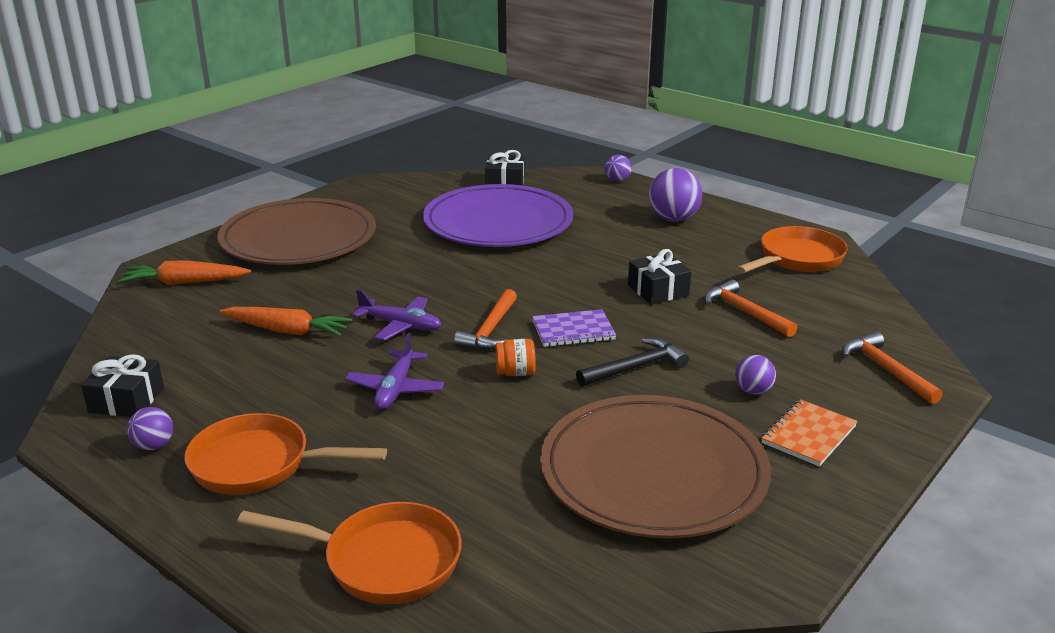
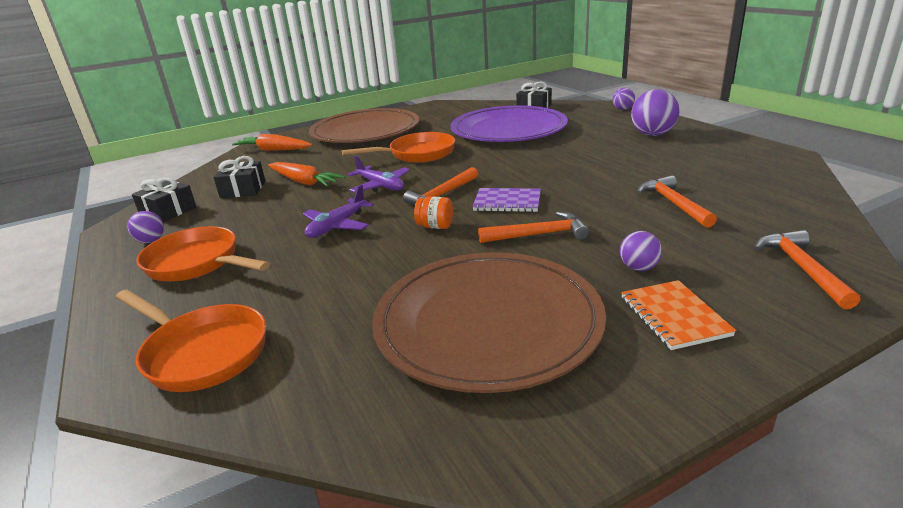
camera: 25 degrees right, 0 degrees up
(636, 367) = (539, 234): black hammer -> orange hammer
(658, 290) = (602, 181): black gift -> black gift (243, 189)
(797, 259) = (753, 168): orange pan -> orange pan (417, 154)
(808, 435) = (674, 316): orange notebook -> orange notebook turned 75 degrees counterclockwise

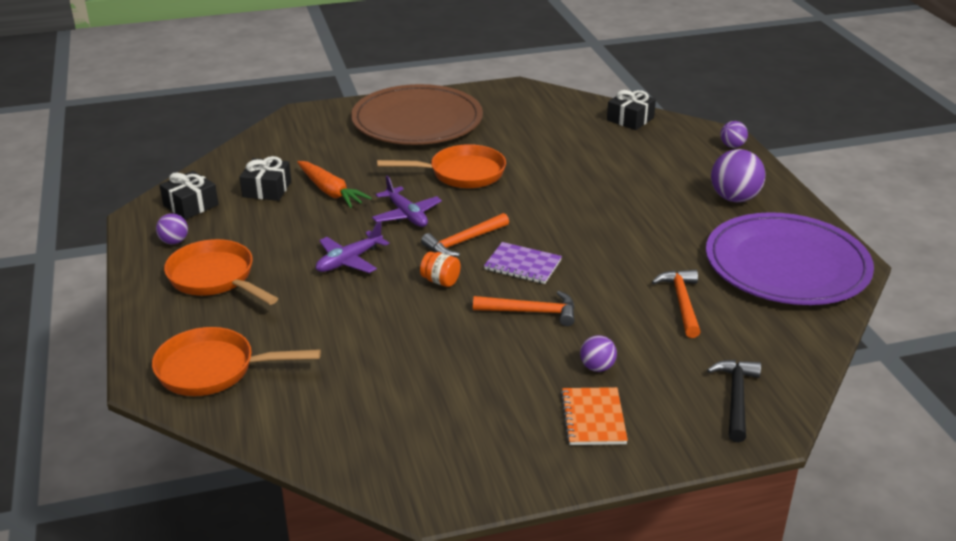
camera: 10 degrees right, 5 degrees up
(201, 352) = (213, 369): orange pan -> orange pan turned 135 degrees clockwise
(274, 150) = (308, 132): orange carrot -> none
(487, 323) = (442, 392): brown plate -> none
(508, 130) = (579, 154): purple plate -> purple plate (786, 265)
(802, 268) = (736, 398): orange hammer -> black hammer

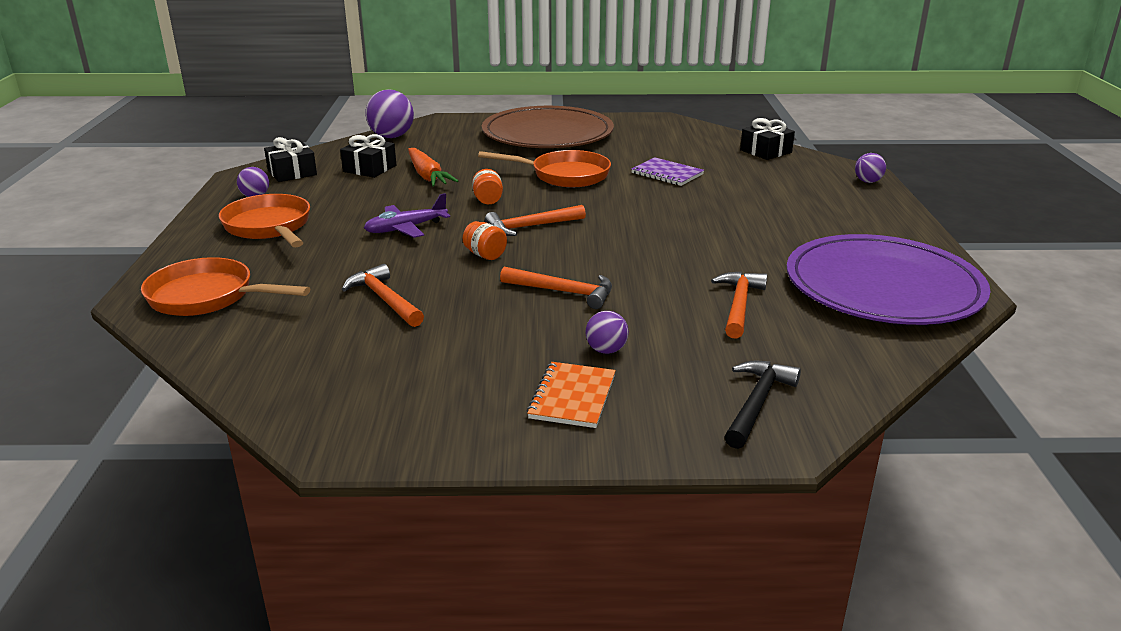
camera: 15 degrees right, 5 degrees down
(379, 345) = (384, 299): none -> orange hammer
(406, 215) = (488, 200): purple plane -> orange jar
(522, 265) = (580, 252): purple notebook -> purple notebook (667, 174)
(734, 198) = (848, 223): purple ball -> purple ball (391, 136)

